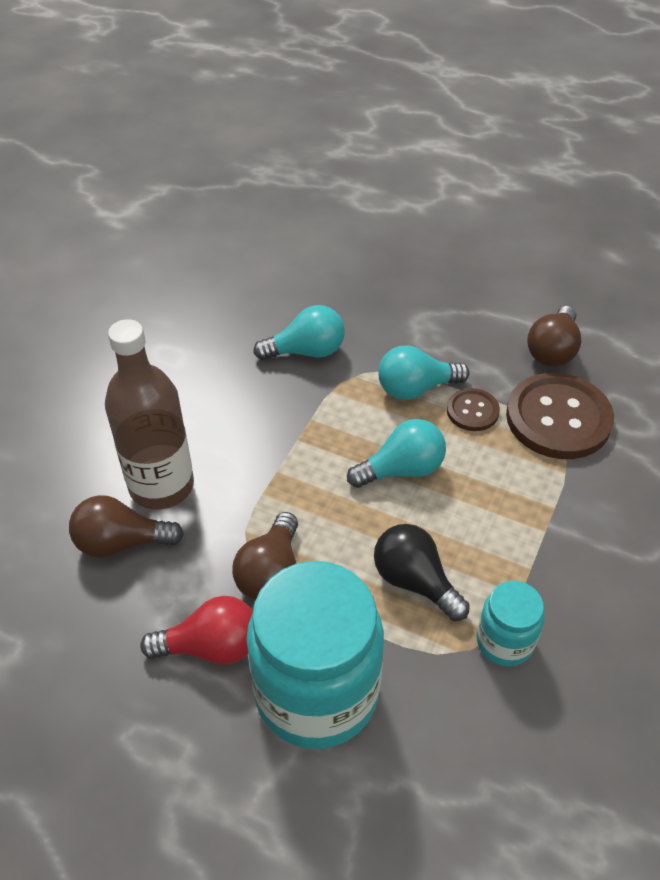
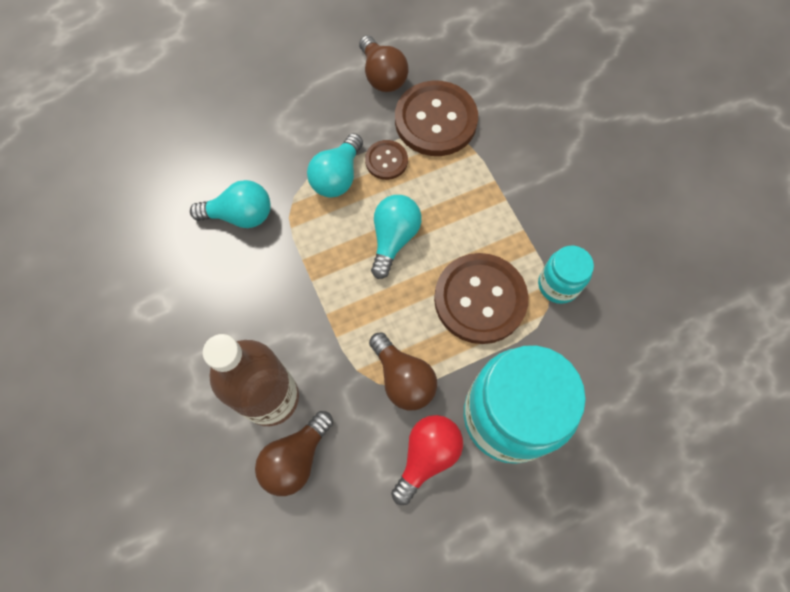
camera: 50 degrees left, 20 degrees up
(306, 351) = (240, 215): turquoise light bulb -> turquoise light bulb turned 60 degrees clockwise
(415, 581) = (480, 299): black light bulb -> brown button

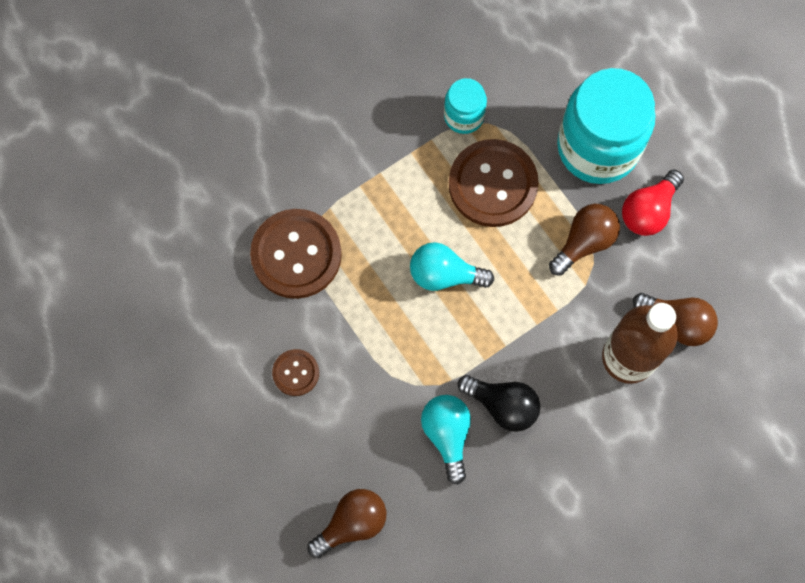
camera: 100 degrees left, 5 degrees up
(254, 267) = (502, 405): none -> black light bulb
(337, 177) = (383, 344): turquoise light bulb -> none
(382, 76) = (246, 321): brown light bulb -> brown light bulb (352, 523)
(386, 161) = (355, 297): brown button -> brown button (296, 373)
(427, 456) = (648, 210): red light bulb -> red light bulb turned 75 degrees counterclockwise

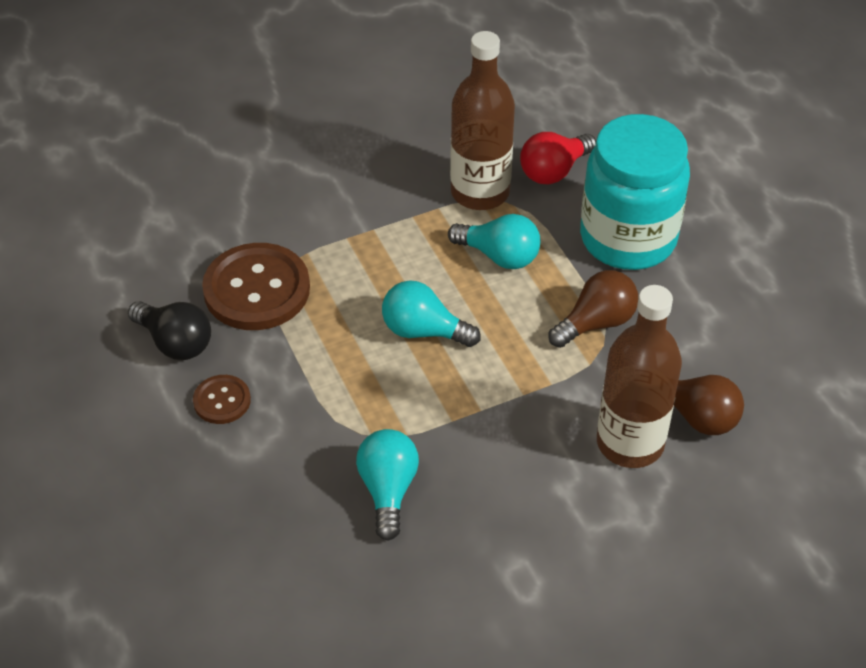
camera: 10 degrees right, 25 degrees down
(352, 523) = (244, 567): brown light bulb -> none
(464, 116) = (480, 192): turquoise jar -> brown bottle
(493, 184) = (499, 256): brown button -> turquoise light bulb
(502, 405) = (464, 469): black light bulb -> black light bulb (175, 342)
(648, 210) = (678, 303): red light bulb -> red light bulb (554, 171)

